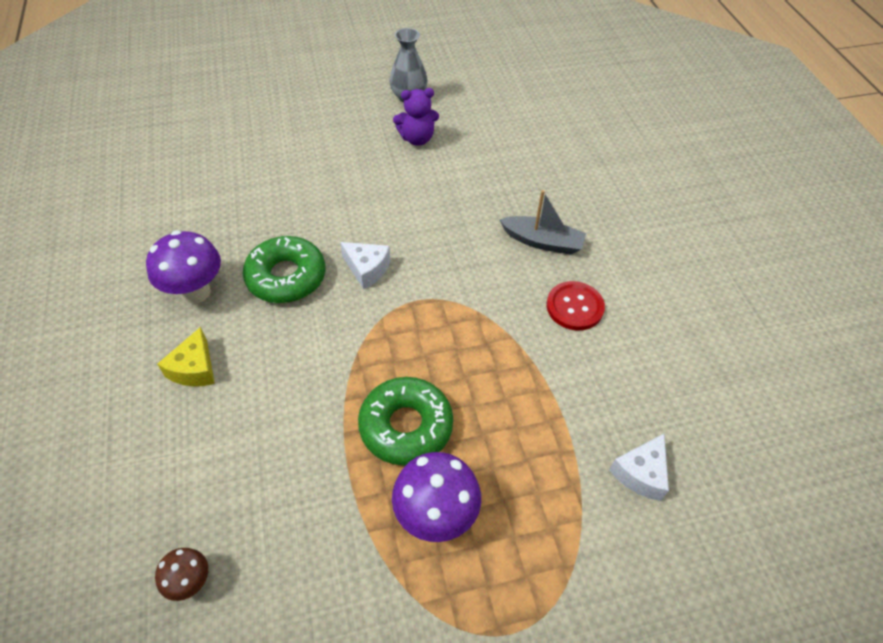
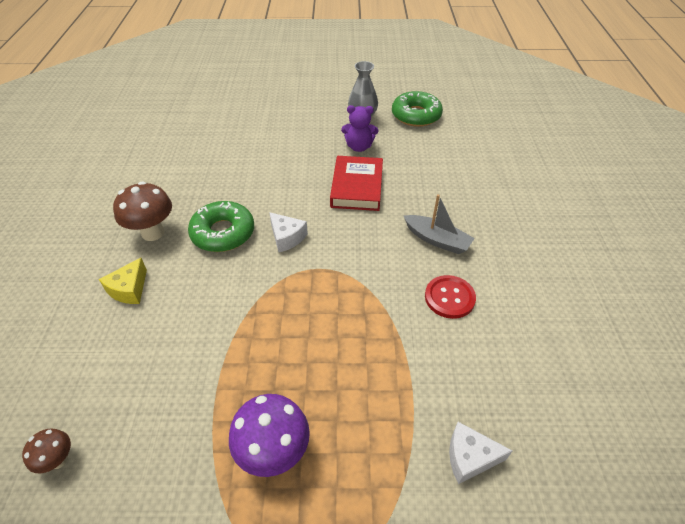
camera: 15 degrees right, 5 degrees down
(196, 292) = (153, 233): purple mushroom -> brown mushroom
(406, 426) = (275, 369): green donut -> green donut (416, 115)
(431, 191) = (357, 187): none -> red book
(641, 473) = (470, 457): white cheese -> white cheese turned 45 degrees clockwise

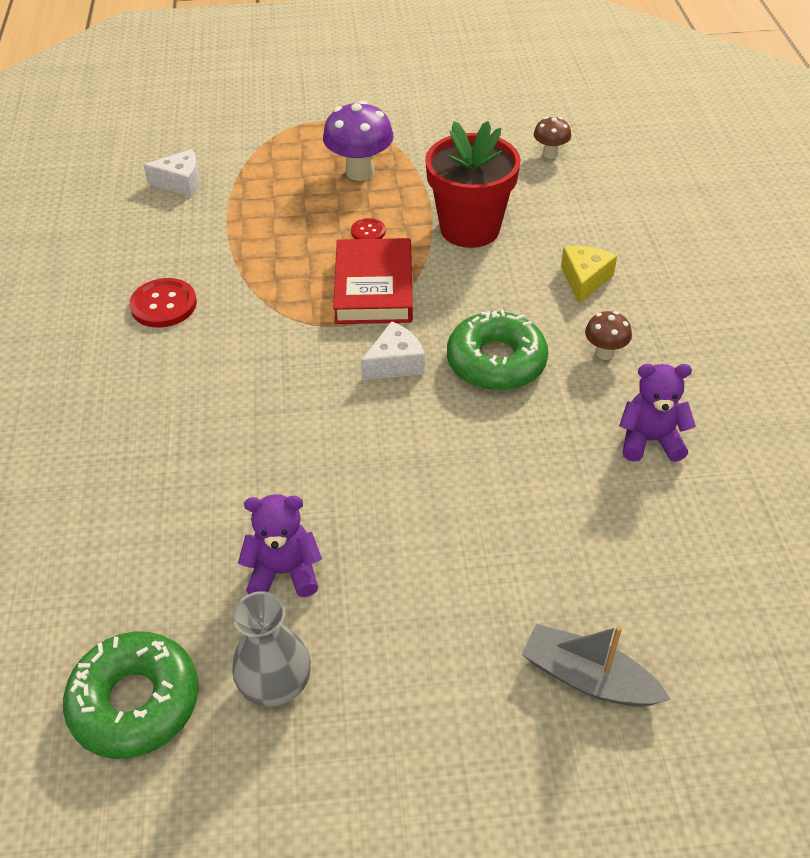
camera: 175 degrees right, 0 degrees up
(153, 233) = (604, 353): brown mushroom -> brown mushroom, size x0.55
(162, 183) = (650, 440): none -> purple teddy bear
(192, 353) = (470, 229): none -> red flower pot
(282, 359) = (368, 232): none -> red button
(287, 237) = (395, 363): white cheese -> white cheese turned 105 degrees clockwise
(357, 187) = (287, 466): red book -> red book (374, 288)
(437, 240) = (161, 379): grey boat -> grey boat (588, 678)

